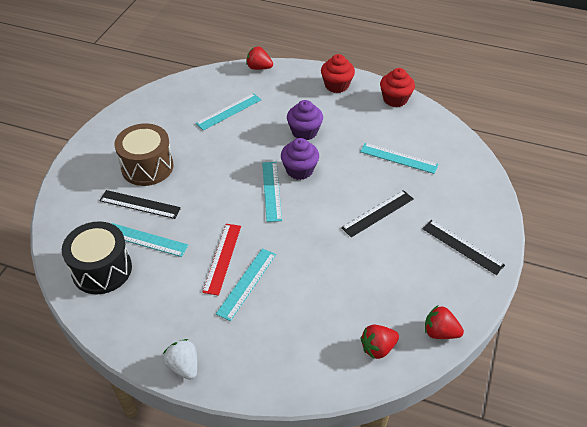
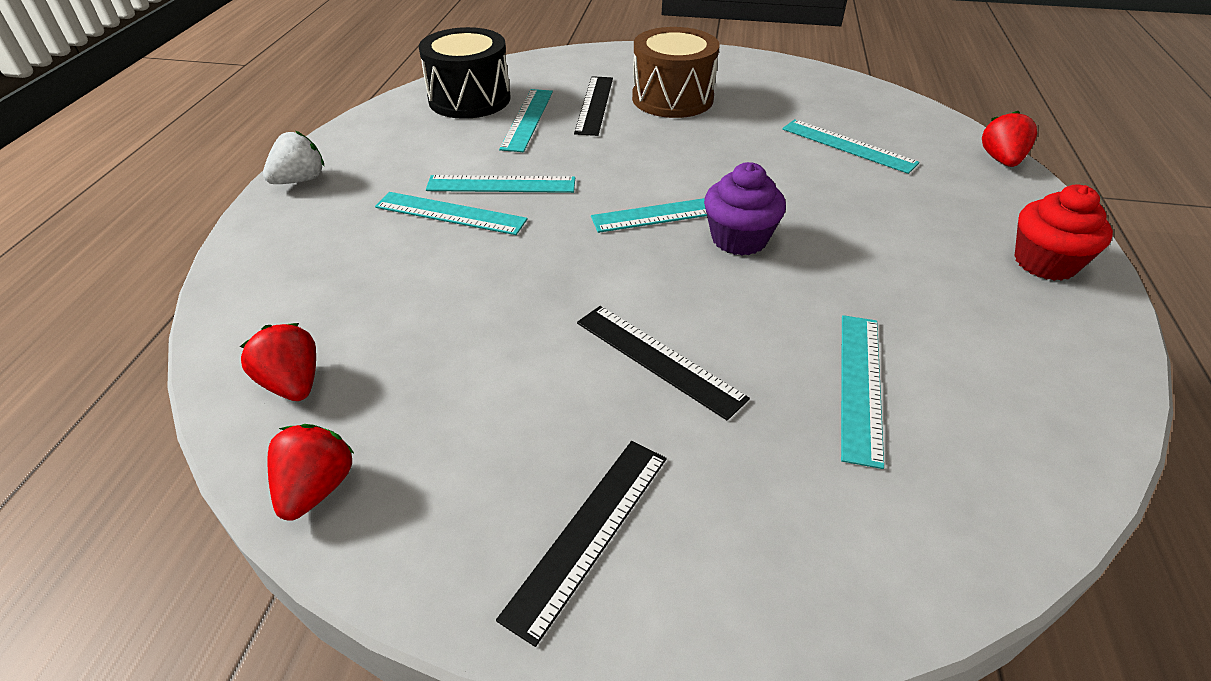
camera: 80 degrees right, 5 degrees down
(222, 258) = (501, 184): red ruler -> turquoise ruler
(304, 132) = (854, 233): purple cupcake -> none
(395, 99) = (1086, 365): red cupcake -> none

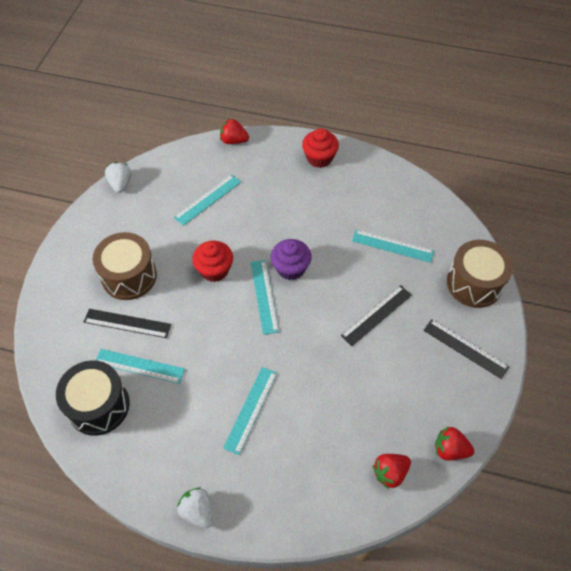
camera: 85 degrees left, 15 degrees up
(501, 184) = (222, 381): turquoise ruler -> none
(707, 162) = (214, 270): none -> red cupcake
(807, 566) = (474, 283): none -> brown drum
(833, 77) = (120, 184): none -> white strawberry

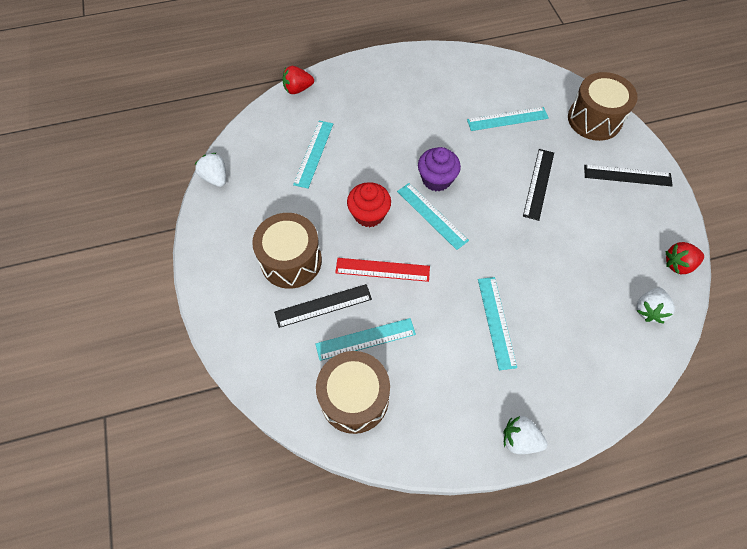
camera: 30 degrees left, 5 degrees up
(98, 405) = (354, 398): black drum -> brown drum
(192, 319) = (382, 270): none -> red ruler
(319, 158) = (388, 71): red cupcake -> none
(390, 473) = (648, 310): red strawberry -> white strawberry

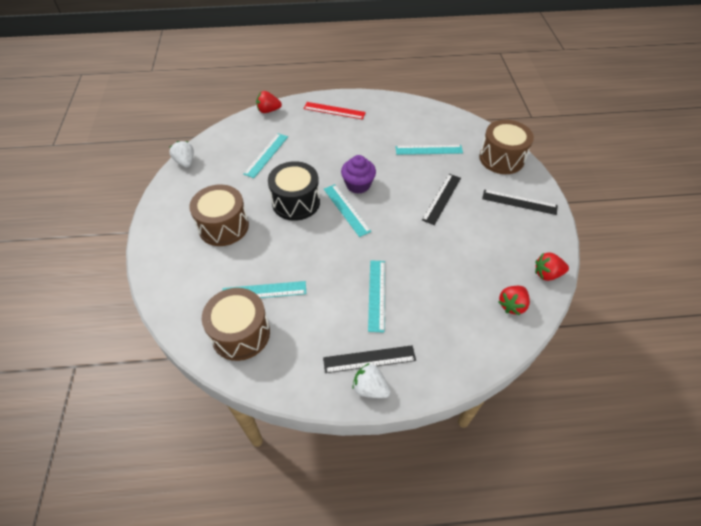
camera: 10 degrees right, 10 degrees down
(323, 306) = (238, 262): black ruler -> black ruler (369, 359)
(369, 214) = (296, 202): red cupcake -> black drum
(382, 270) = (294, 243): red ruler -> red ruler (334, 110)
(648, 310) = (512, 305): white strawberry -> red strawberry

